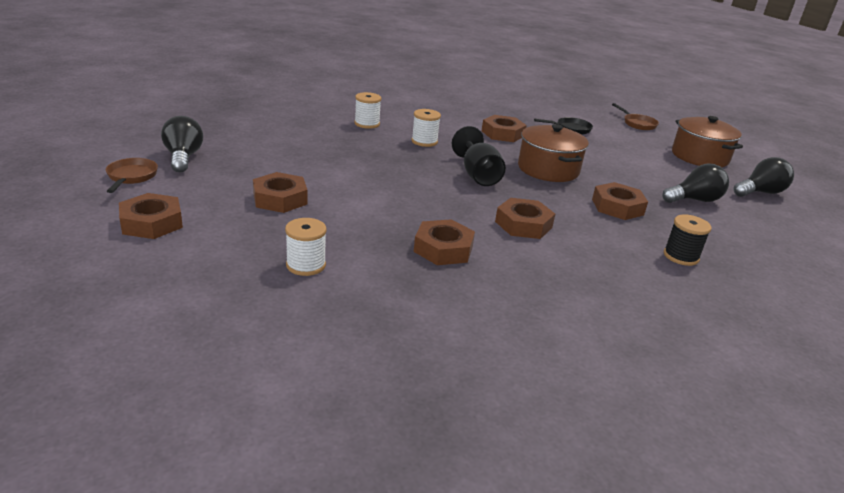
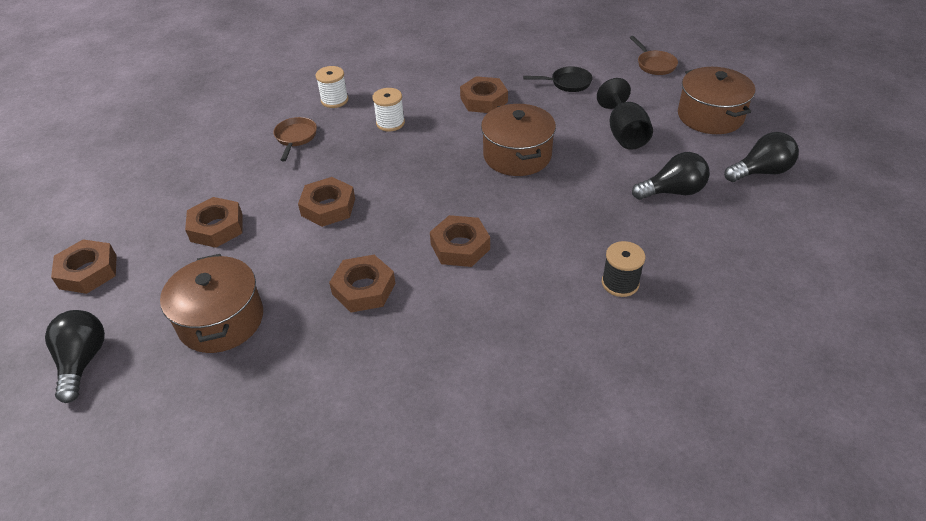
camera: 10 degrees right, 15 degrees up
(131, 177) = (79, 208): brown pan -> brown pan (295, 138)
(183, 157) = (133, 174): black light bulb -> black light bulb (83, 361)
(306, 265) = (221, 320): white spool -> brown pot
(478, 175) = (434, 173): black goblet -> black goblet (624, 133)
(617, 207) = (576, 210): brown nut -> brown nut (328, 207)

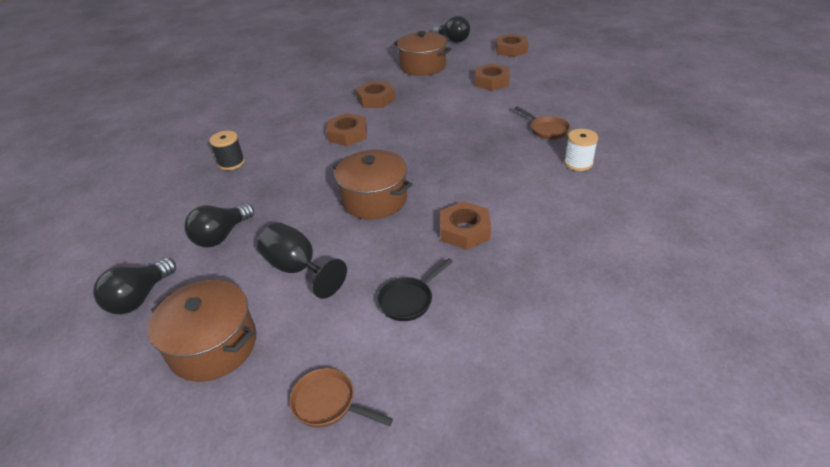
camera: 140 degrees right, 5 degrees down
(328, 207) = (452, 113): brown nut -> none
(390, 123) = (505, 171): white spool -> none

